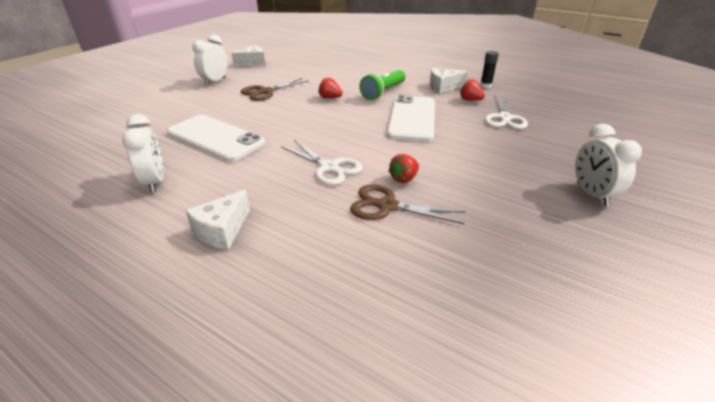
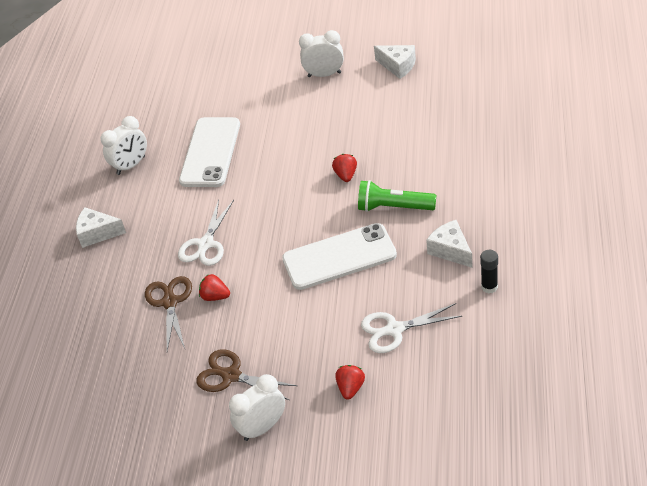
camera: 70 degrees right, 10 degrees up
(265, 92) = (325, 123): brown scissors -> brown scissors (231, 376)
(470, 100) = (427, 286): red strawberry -> red strawberry (350, 388)

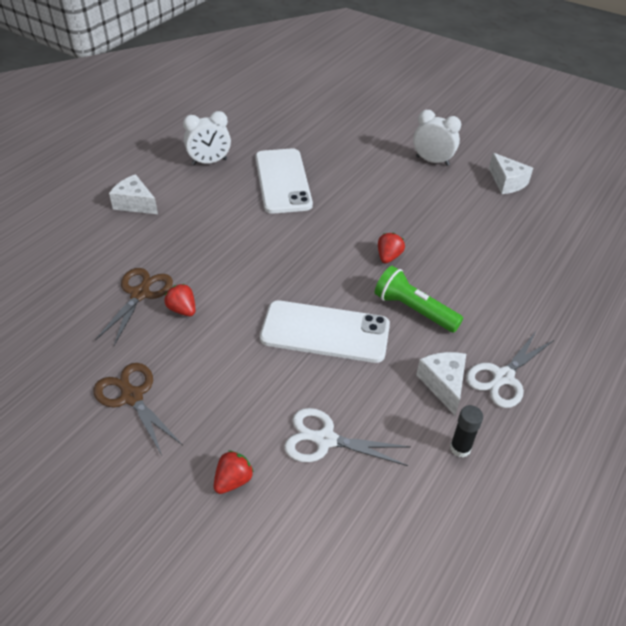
camera: 20 degrees right, 0 degrees up
(206, 244) = (214, 257): white scissors -> white scissors (503, 377)
(210, 152) = (282, 181): white phone -> white phone turned 45 degrees counterclockwise
(262, 427) = (114, 471): white clock -> none

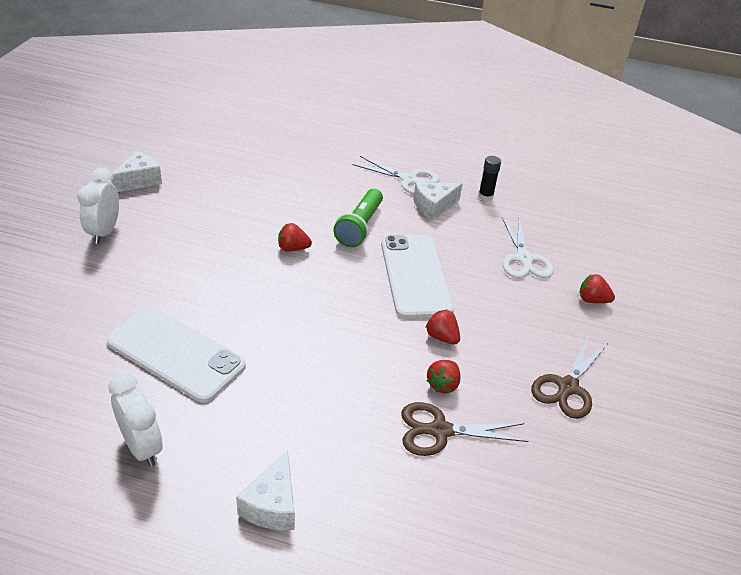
camera: 110 degrees left, 5 degrees down
(235, 326) = (442, 337): none -> red strawberry
(282, 181) = (175, 354): white phone -> white phone turned 60 degrees clockwise

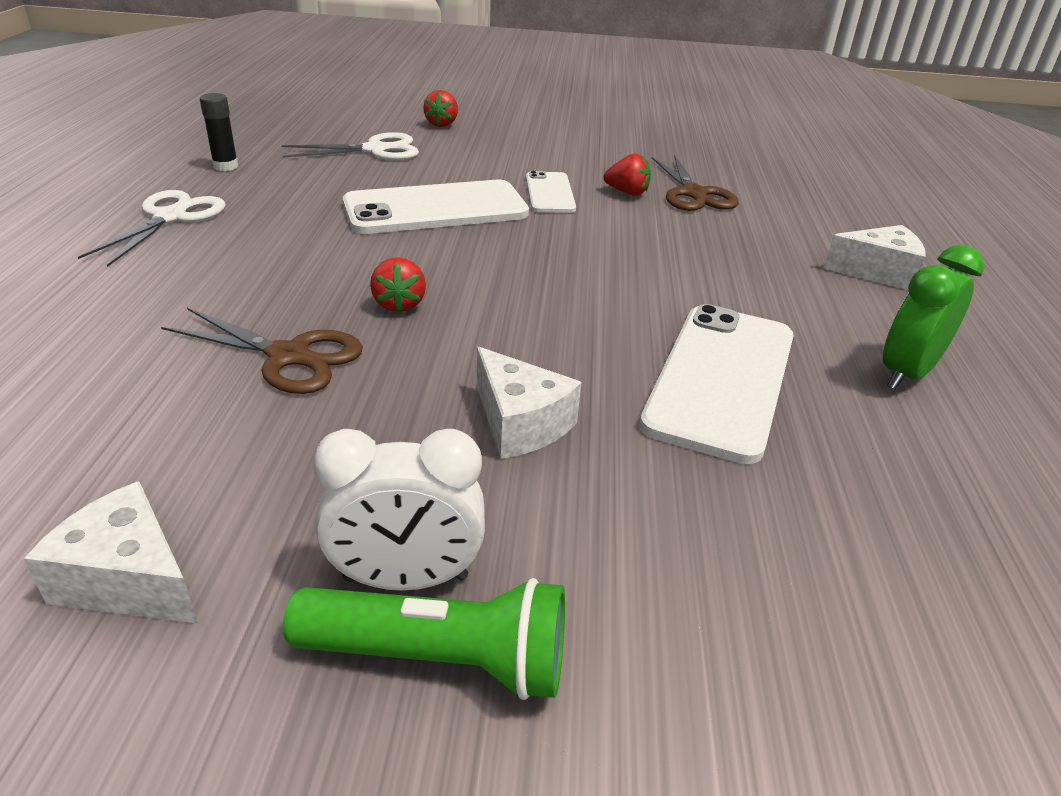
camera: 100 degrees left, 5 degrees down
(142, 447) = (906, 373): white clock -> green clock
(360, 227) = (322, 251): green flashlight -> green flashlight (440, 658)
(433, 207) = (255, 199): white cheese -> white cheese (520, 423)
(442, 337) = (550, 193): red strawberry -> white phone
(567, 387) = (585, 141): brown scissors -> brown scissors (289, 356)

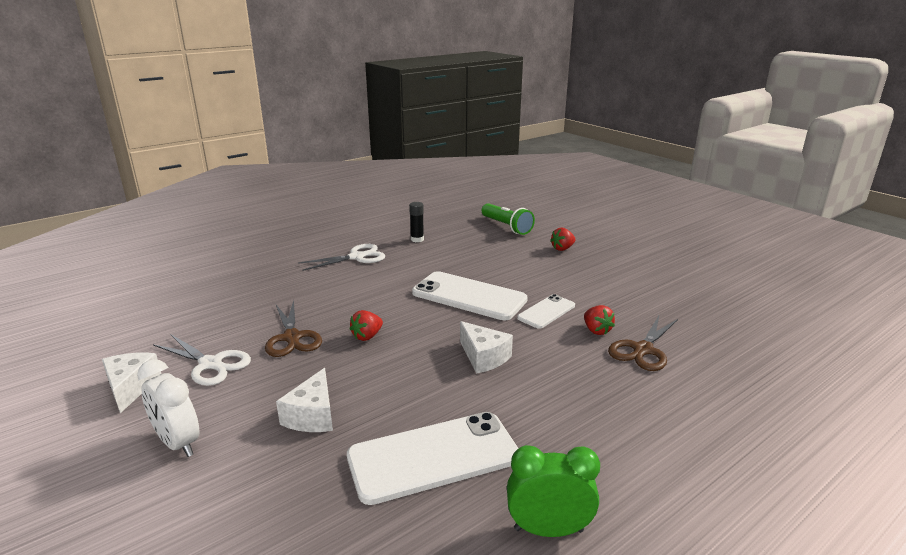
camera: 50 degrees right, 10 degrees down
(375, 150) = (498, 253): white scissors -> white scissors (210, 364)
(440, 658) = (139, 476): green flashlight -> green flashlight (506, 226)
(878, 272) = (676, 464): white cheese -> white cheese (483, 357)

